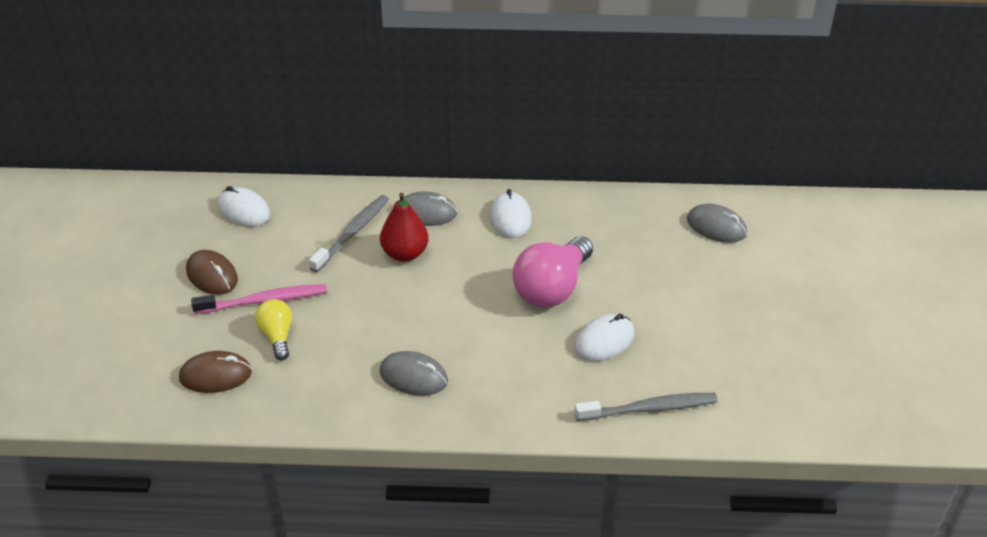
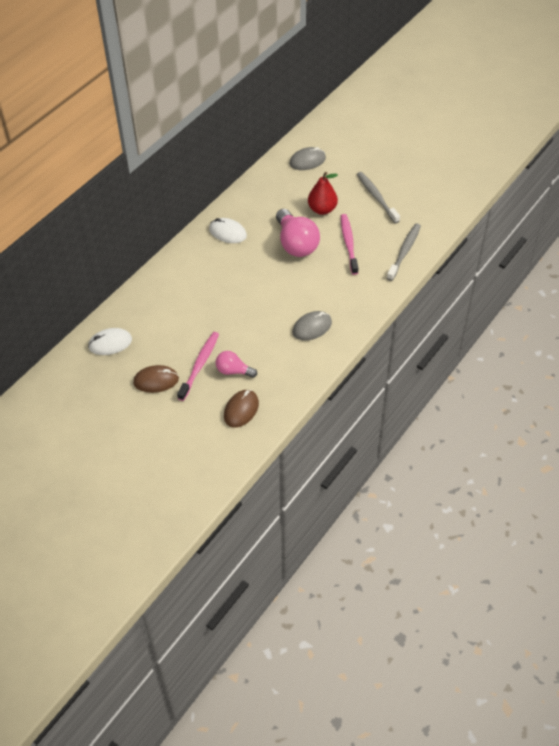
camera: 55 degrees left, 10 degrees up
(277, 336) = (233, 371): yellow light bulb -> pink light bulb
(352, 233) = (178, 303): grey toothbrush -> grey toothbrush (377, 197)
(405, 254) = (216, 288): red pear -> red pear (322, 209)
(426, 213) = (190, 264): grey mouse -> none
(604, 341) = (349, 244): white mouse -> pink toothbrush

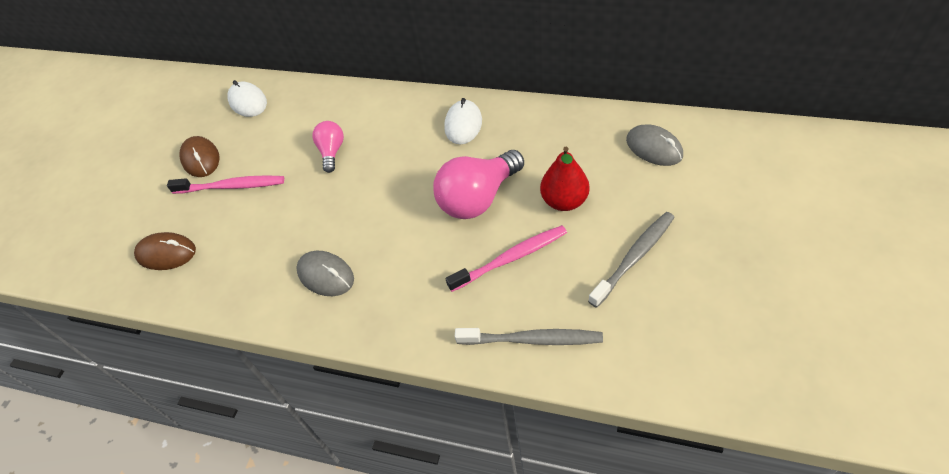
camera: 75 degrees right, 0 degrees up
(233, 371) = (228, 221): pink light bulb -> pink light bulb (332, 152)

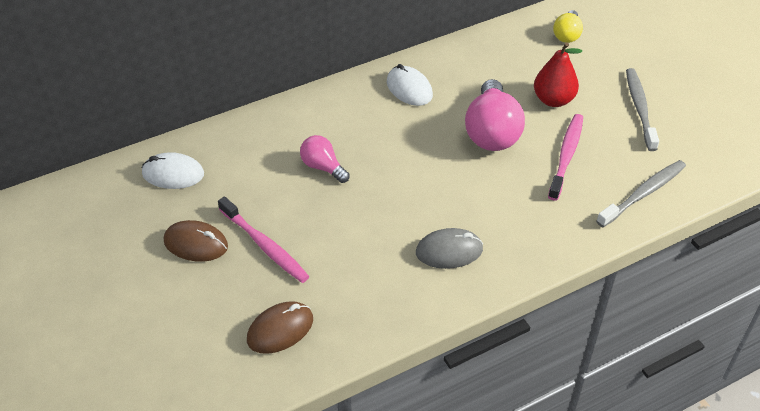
camera: 50 degrees left, 5 degrees down
(231, 186) = (264, 245): pink toothbrush -> pink toothbrush turned 90 degrees clockwise
(654, 148) = (567, 35): grey mouse -> yellow light bulb

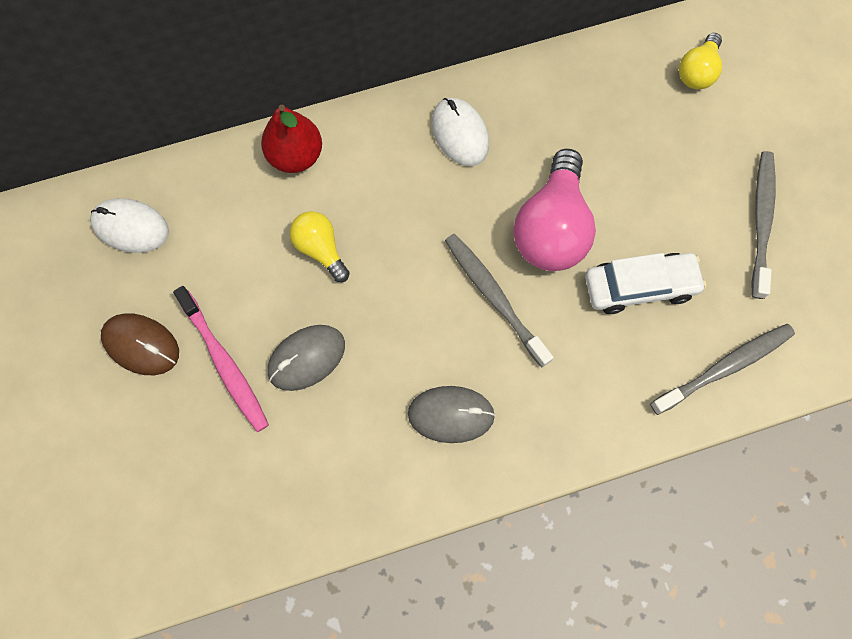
camera: 10 degrees right, 25 degrees up
(280, 330) = (220, 496): brown mouse -> none
(323, 167) = (320, 249): pink light bulb -> yellow light bulb
(328, 233) = (306, 358): none -> grey mouse
(462, 177) = (494, 298): none -> grey toothbrush
(553, 100) = (648, 186): red pear -> red pear (295, 156)
(566, 156) = (640, 286): pink toothbrush -> white car

